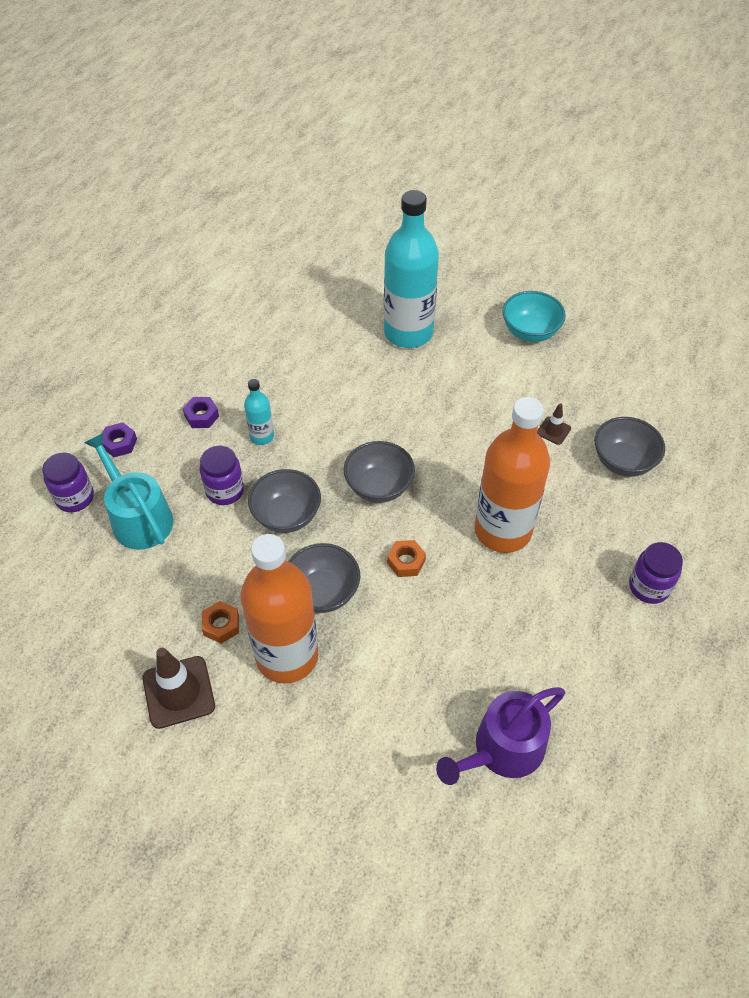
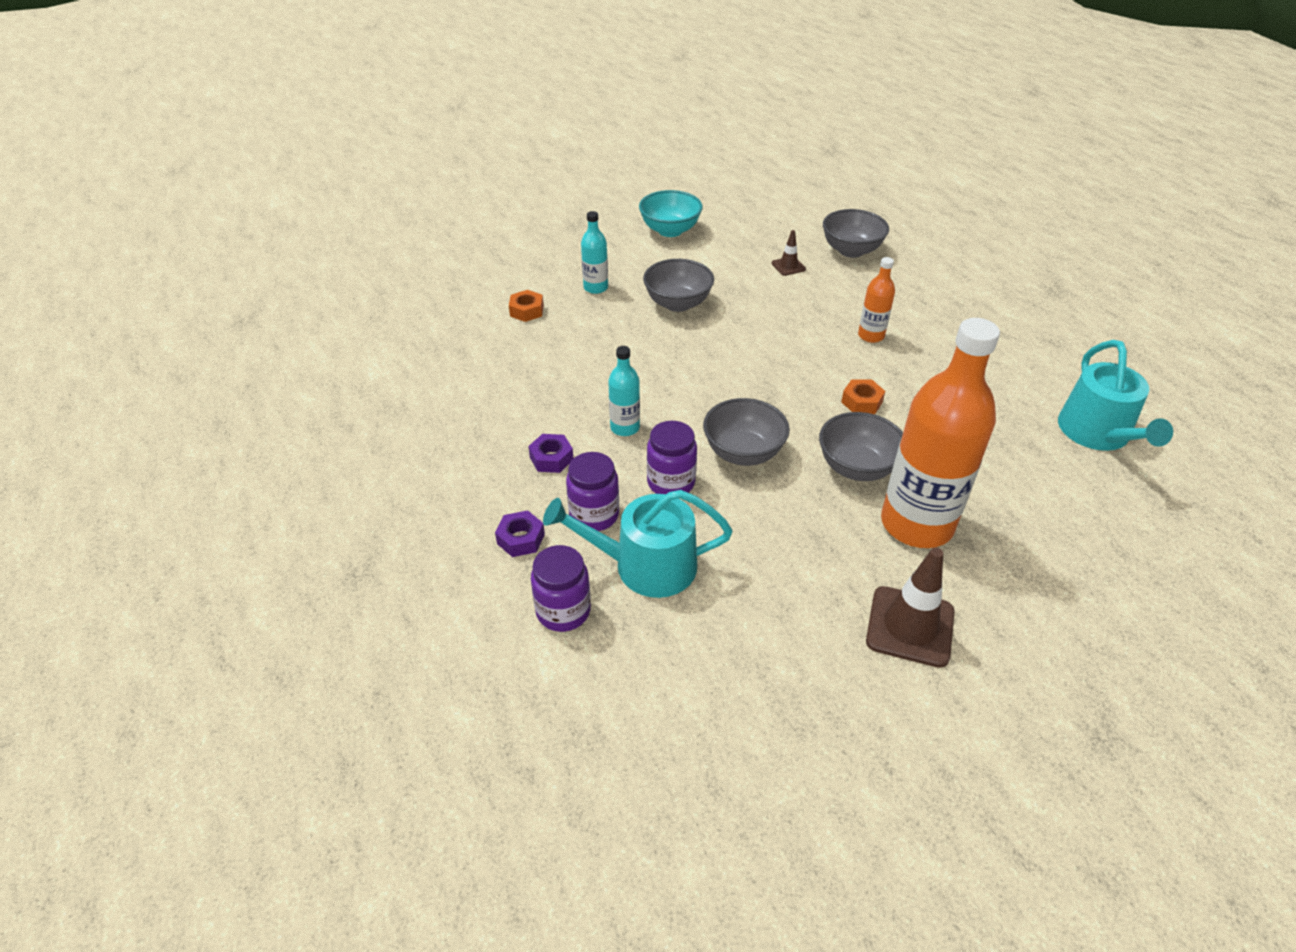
camera: 55 degrees left, 10 degrees down
(221, 625) = (845, 557): orange nut -> orange nut (526, 311)
(379, 486) = (761, 381): grey bowl -> grey bowl (678, 303)
(408, 332) = (596, 288): turquoise bottle -> turquoise bottle, size x0.45
(502, 749) = (1097, 434): purple watering can -> turquoise watering can
(503, 530) = (871, 336): orange bottle -> orange bottle, size x0.45
(649, 587) = (982, 293): purple jar -> purple jar (594, 515)

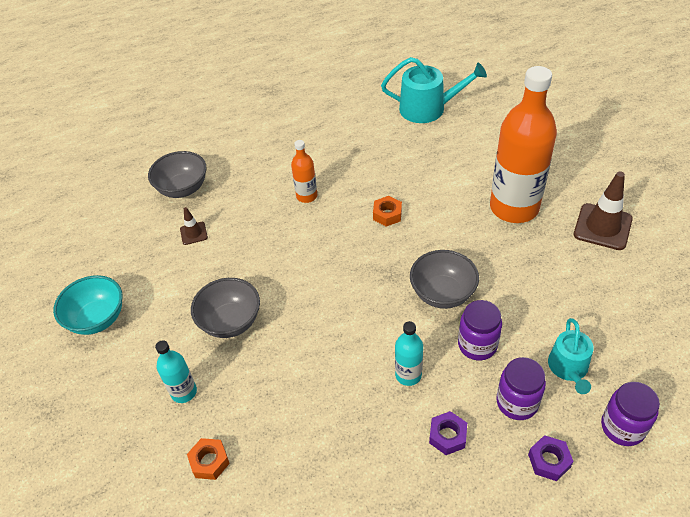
camera: 80 degrees left, 5 degrees up
(645, 566) = (569, 368): turquoise watering can -> turquoise watering can, size x0.64
(857, 467) = (459, 229): grey bowl -> none

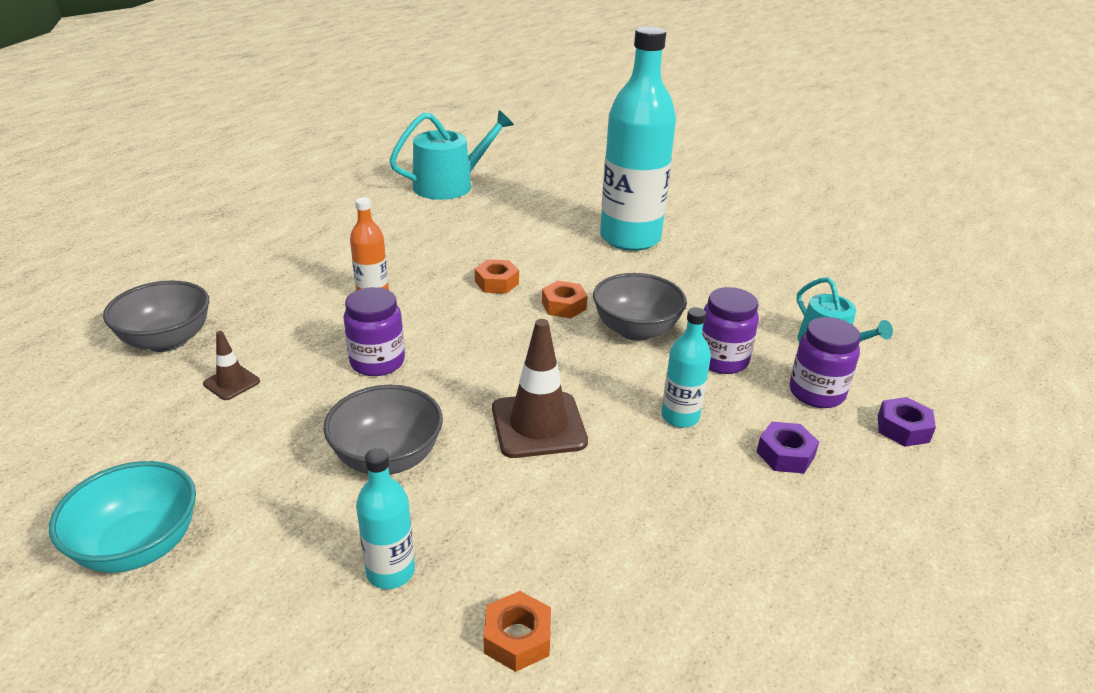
camera: 40 degrees left, 15 degrees down
(413, 252) = (563, 306): none -> orange nut
(514, 207) = (630, 238): orange bottle -> turquoise bottle
(602, 227) = (729, 229): brown traffic cone -> brown traffic cone (538, 425)
(622, 427) = (927, 371): purple jar -> purple jar (377, 362)

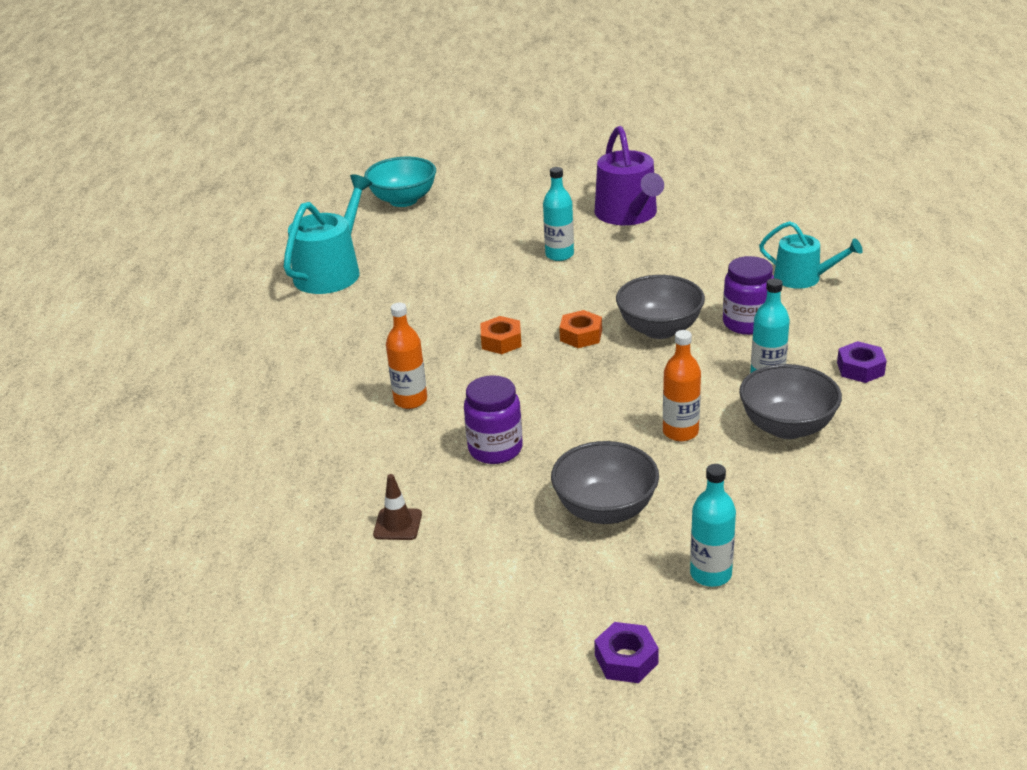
camera: 30 degrees left, 0 degrees up
(139, 546) = (512, 662): turquoise bowl -> turquoise bowl (403, 200)
(167, 341) = (282, 524): grey bowl -> grey bowl (787, 427)
(517, 638) = (837, 563): orange nut -> none
(538, 425) = (680, 432): brown traffic cone -> orange bottle
(630, 238) = (559, 255): turquoise bottle -> turquoise bottle, size x0.45
(729, 230) = (628, 214): none -> purple watering can
(816, 393) = (833, 317): purple jar -> none
(903, 428) = (910, 316): purple nut -> purple nut (626, 659)

